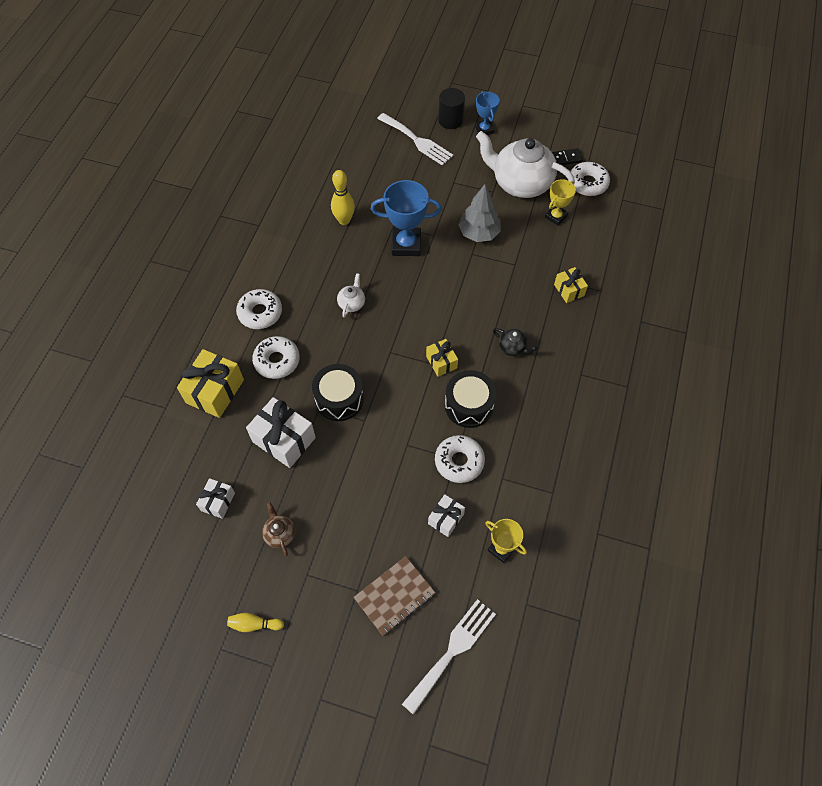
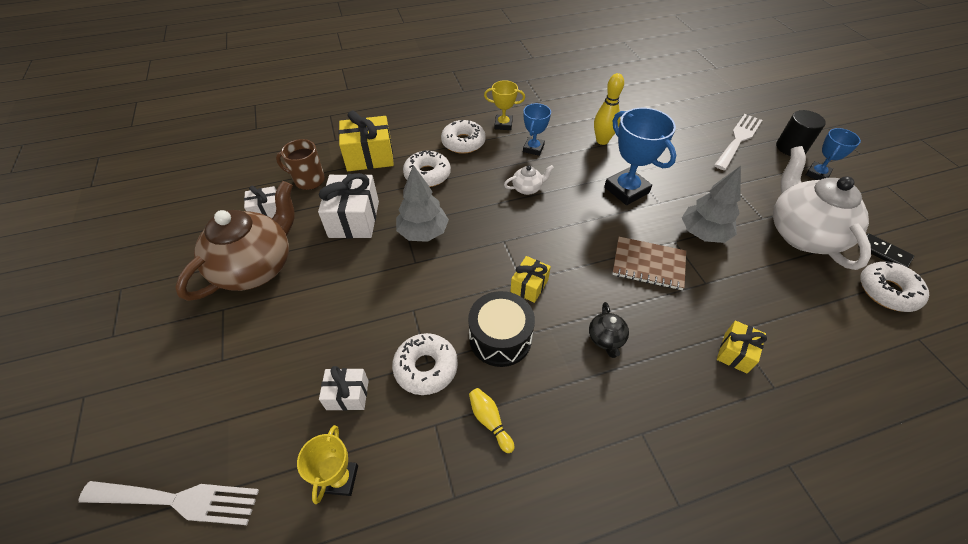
camera: 55 degrees right, 10 degrees down
(205, 453) = (309, 180): none -> brown mug
(254, 624) = (153, 299): yellow bowling pin -> yellow bowling pin (490, 421)
(280, 534) = (256, 267): brown teapot -> brown teapot, size x2.39
(312, 270) = (533, 148): none -> blue trophy
(339, 399) = (423, 232): black drum -> grey tree
(394, 596) = (228, 397): brown notebook -> brown notebook (648, 264)
(417, 141) = (738, 139): white fork -> white fork turned 150 degrees counterclockwise
(556, 217) = (807, 286): yellow trophy -> yellow trophy (503, 124)

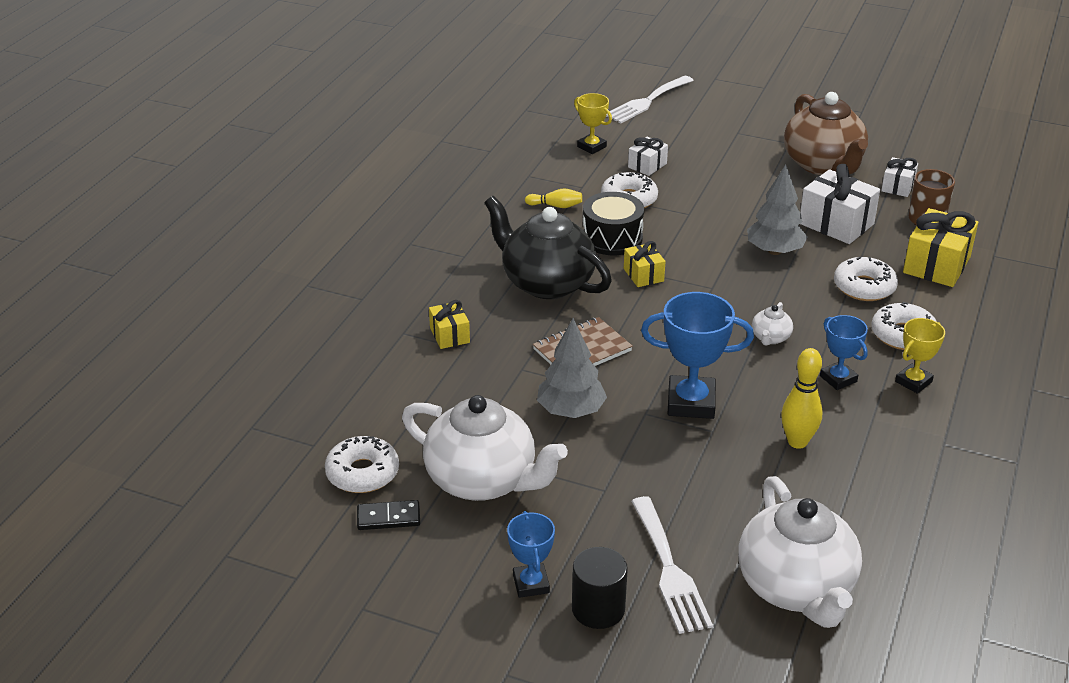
camera: 130 degrees right, 15 degrees down
(606, 339) = (546, 283): black teapot -> black teapot, size x2.39
(689, 104) = (796, 588): none -> white teapot

